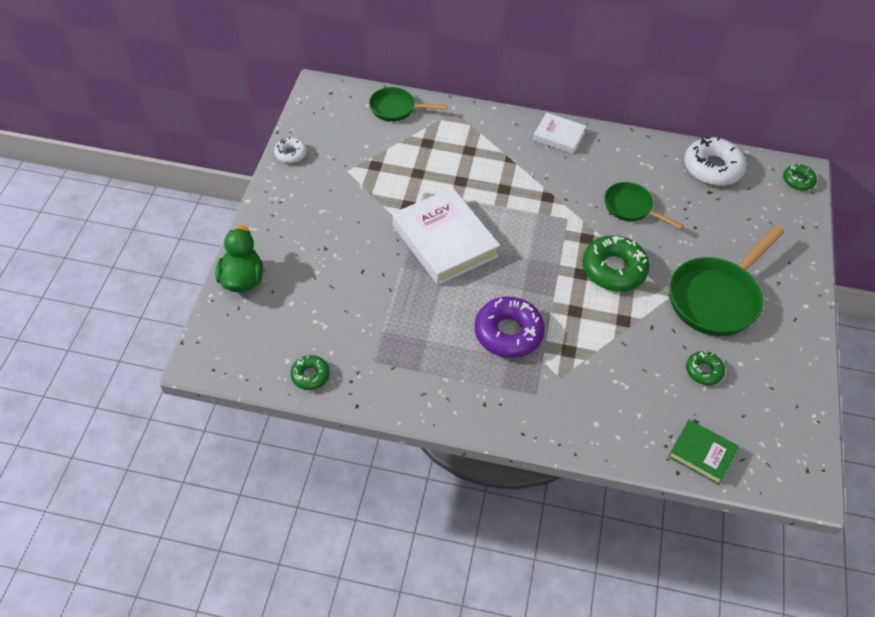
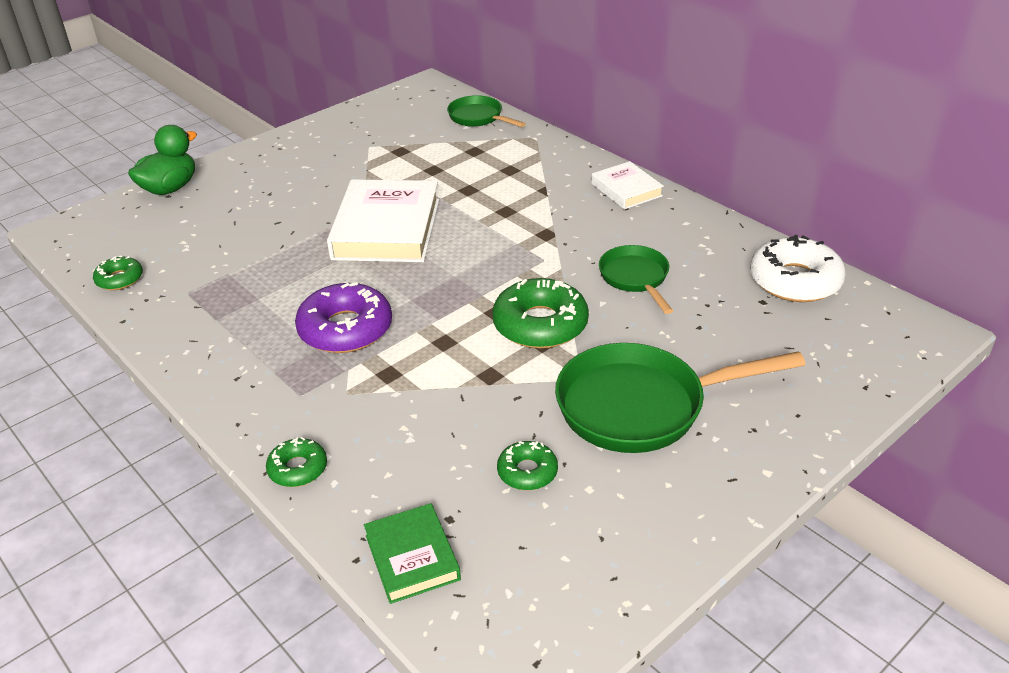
camera: 40 degrees right, 15 degrees down
(291, 154) = (336, 119): white donut -> none
(798, 181) = (915, 337): green donut -> green donut (298, 469)

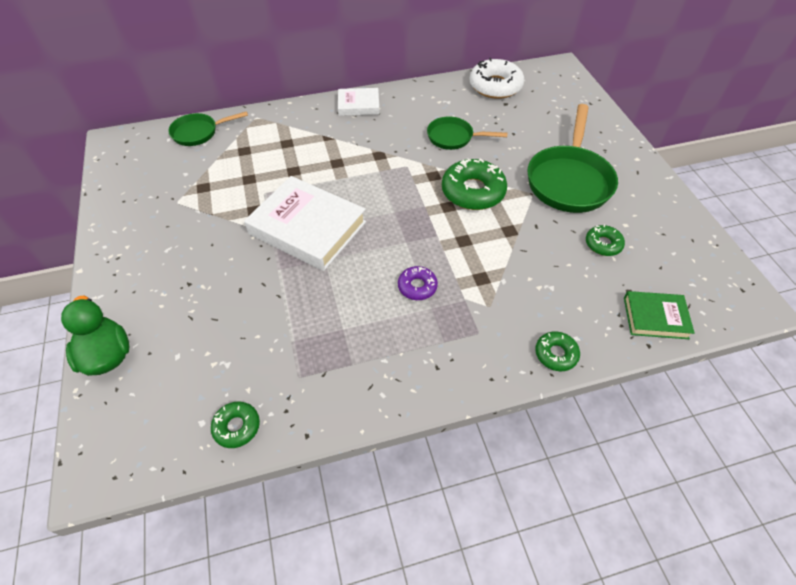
camera: 65 degrees left, 15 degrees up
(345, 329) = (417, 286): purple donut -> purple donut, size x0.54

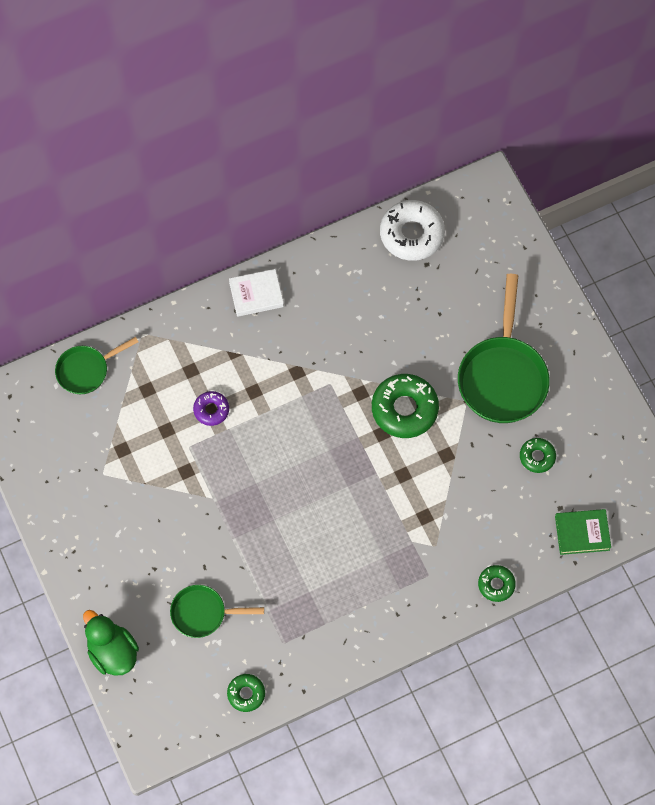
camera: 10 degrees left, 15 degrees up
(307, 228) = (247, 485): white book -> none
(417, 286) = (367, 536): purple donut -> purple donut (211, 410)
(453, 137) = (374, 331): green pan -> green pan (203, 613)

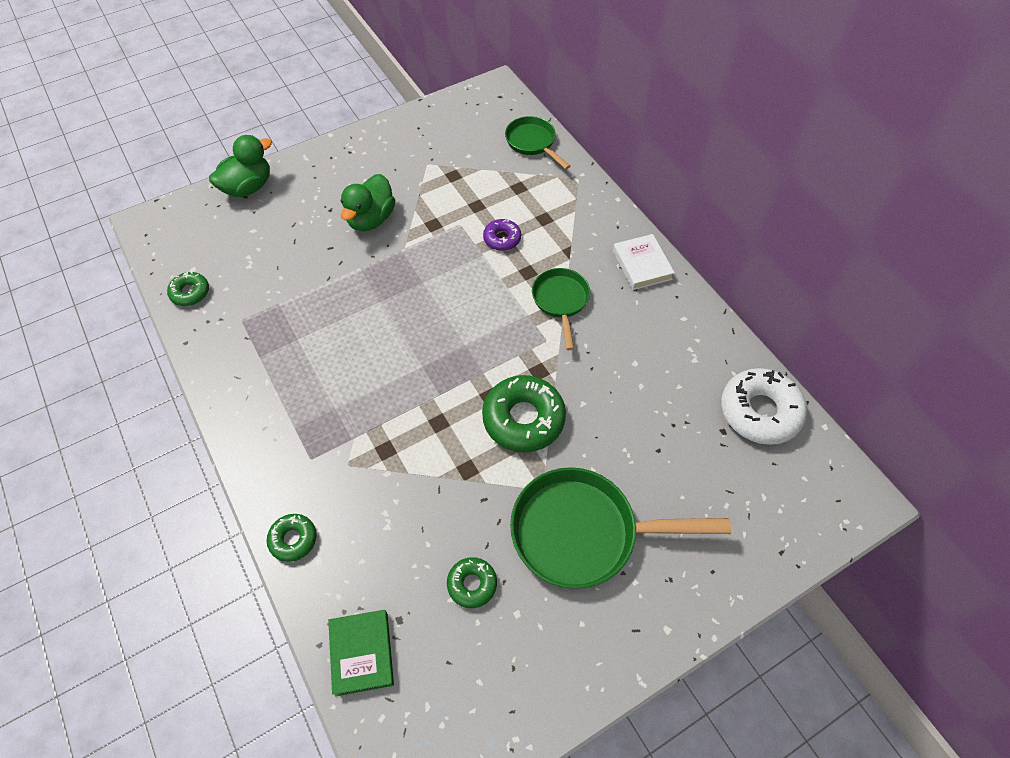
camera: 85 degrees right, 10 degrees down
(172, 529) = (371, 219): none -> green duck
(203, 613) = (280, 251): green pan -> green pan (561, 301)

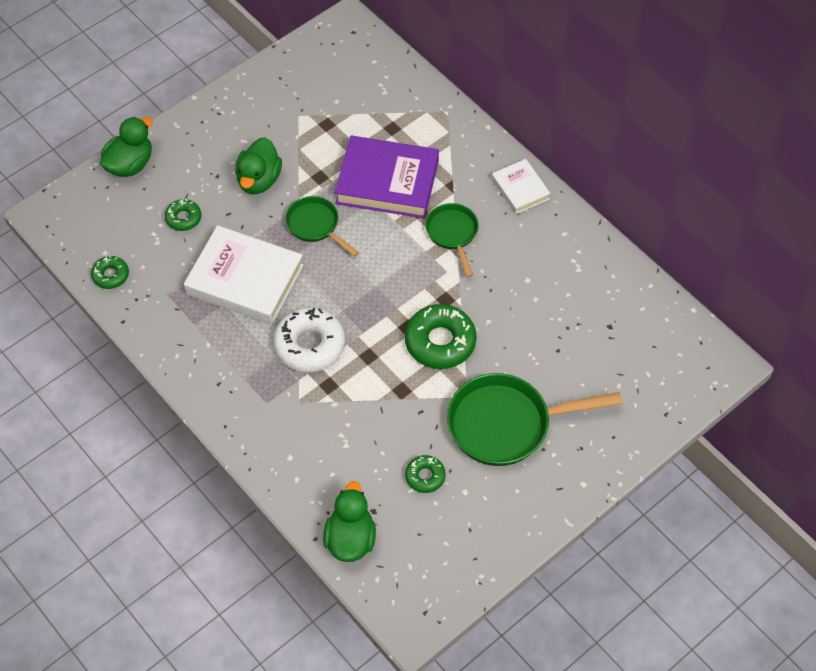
camera: 10 degrees left, 0 degrees up
(293, 539) = (271, 467): green donut -> green donut (183, 218)
(327, 317) = (245, 280): none -> white book
(362, 653) = (350, 538): green book -> green duck
(502, 238) = (387, 182): purple donut -> purple book
(532, 143) = (396, 79): green pan -> green pan (316, 226)
(760, 411) = (638, 305): white donut -> white donut (309, 345)

